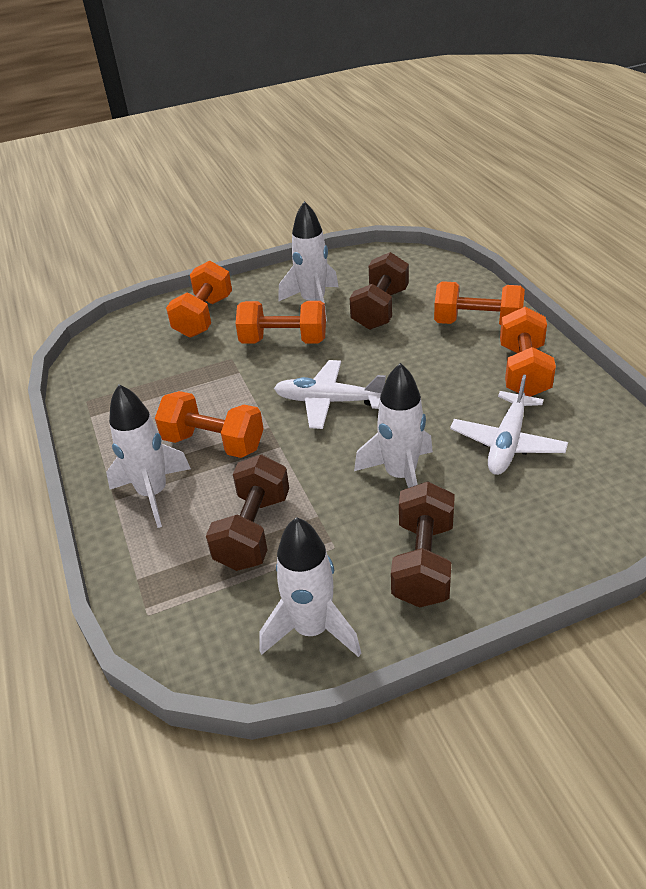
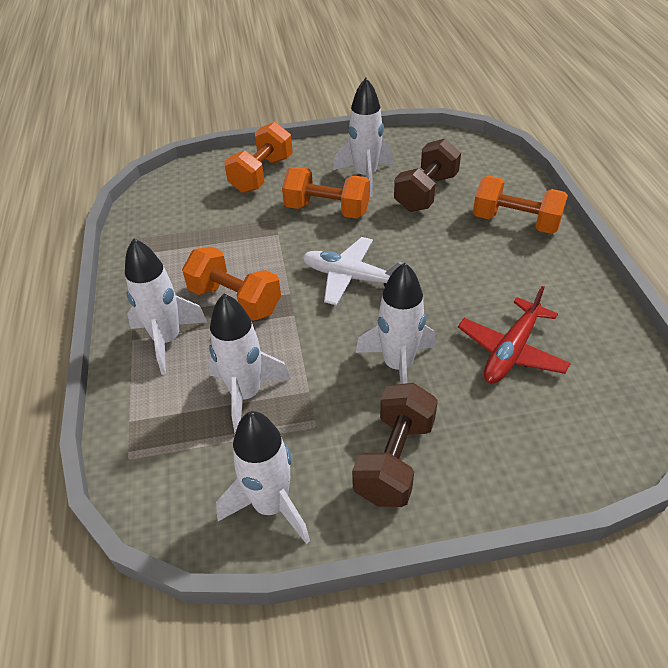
camera: 10 degrees right, 5 degrees up
(253, 531) = (246, 394): brown dumbbell -> white rocket
(507, 443) = (511, 351): white plane -> red plane
(523, 371) = (548, 279): orange dumbbell -> none

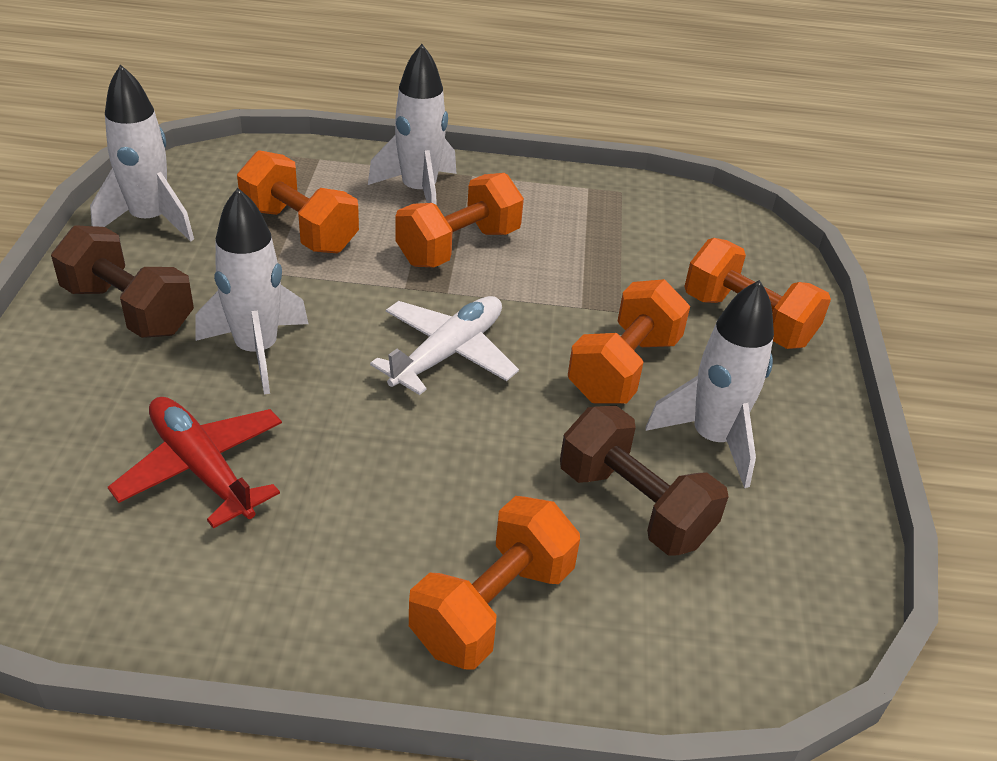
camera: 100 degrees right, 5 degrees down
(246, 394) = (299, 229): white rocket -> orange dumbbell

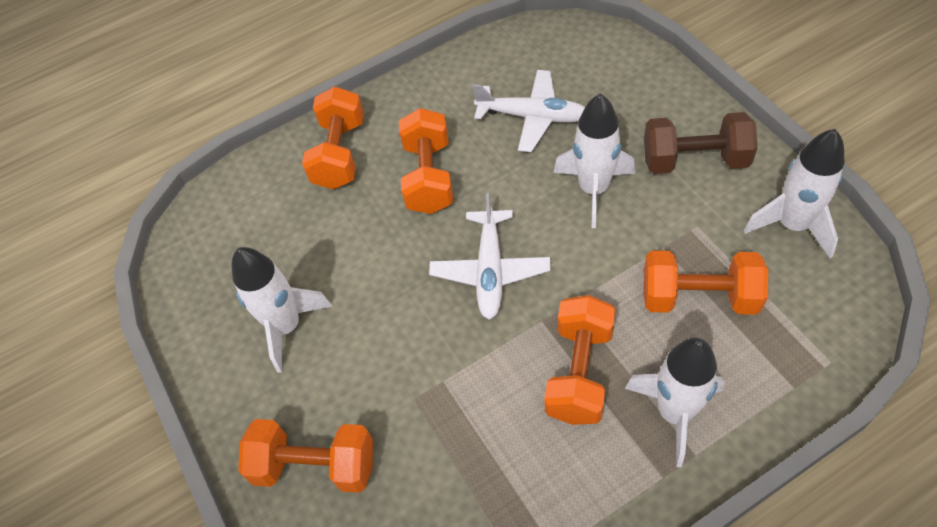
camera: 155 degrees right, 15 degrees up
(202, 468) = (532, 117): red plane -> white plane
(624, 368) = (374, 343): orange dumbbell -> orange dumbbell (429, 177)
(634, 506) = (307, 249): brown dumbbell -> none

